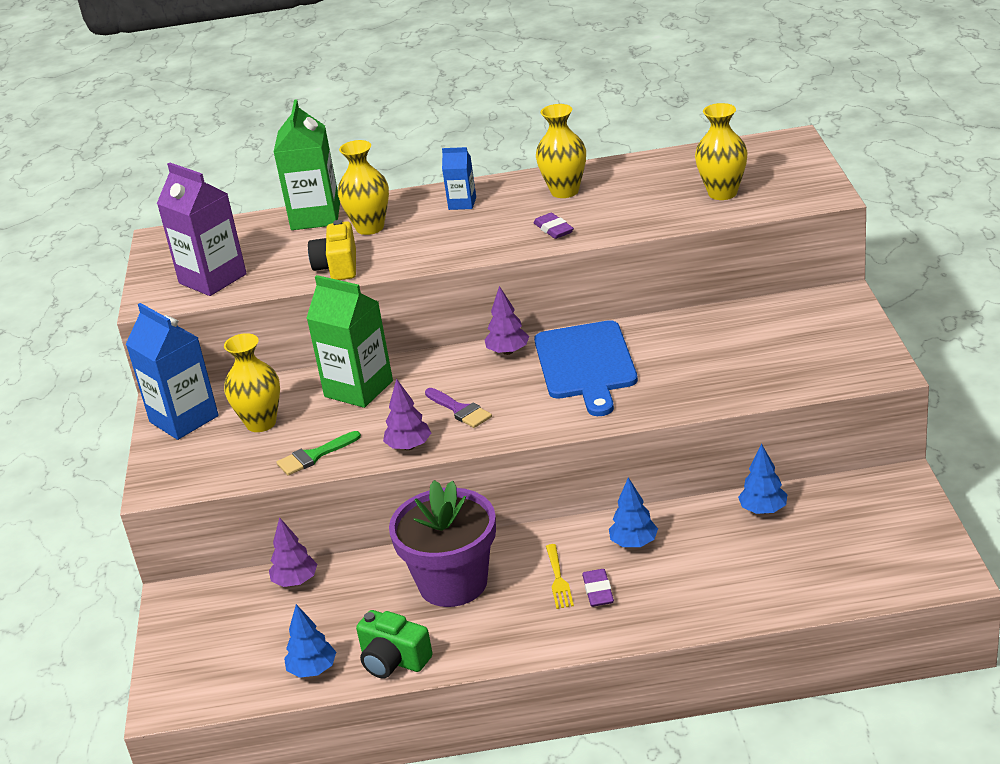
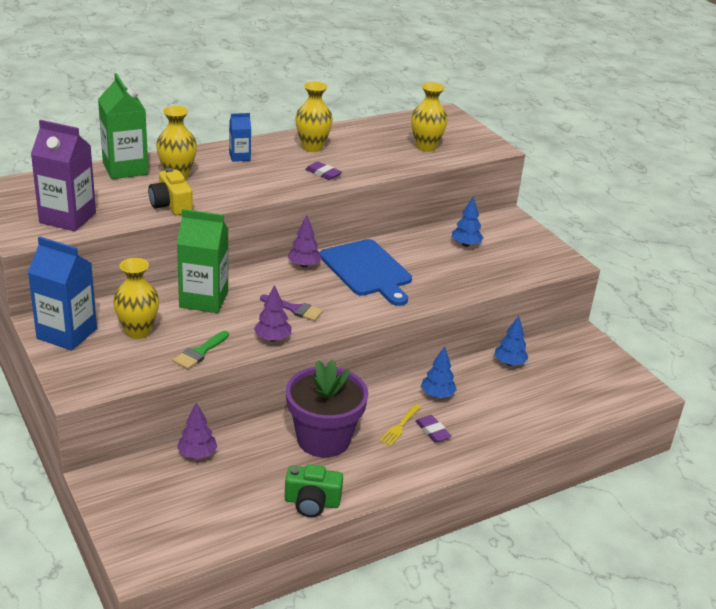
camera: 30 degrees left, 0 degrees up
(313, 670) = (252, 520): blue tree -> blue tree (465, 244)
(558, 579) = (400, 426): yellow fork -> yellow fork turned 60 degrees clockwise

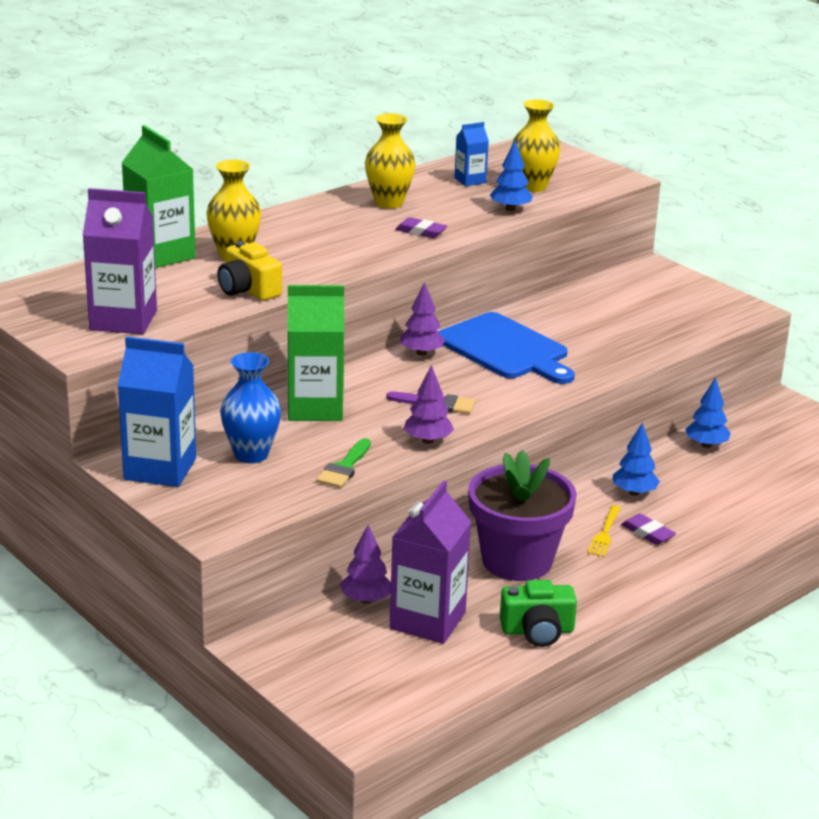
camera: 10 degrees left, 5 degrees down
(138, 331) = (251, 454): yellow vase -> blue vase
(234, 479) = (427, 620): none -> purple carton
(240, 157) = (302, 224): blue carton -> blue carton (470, 180)
(465, 244) = (613, 305): blue tree -> blue tree (510, 209)

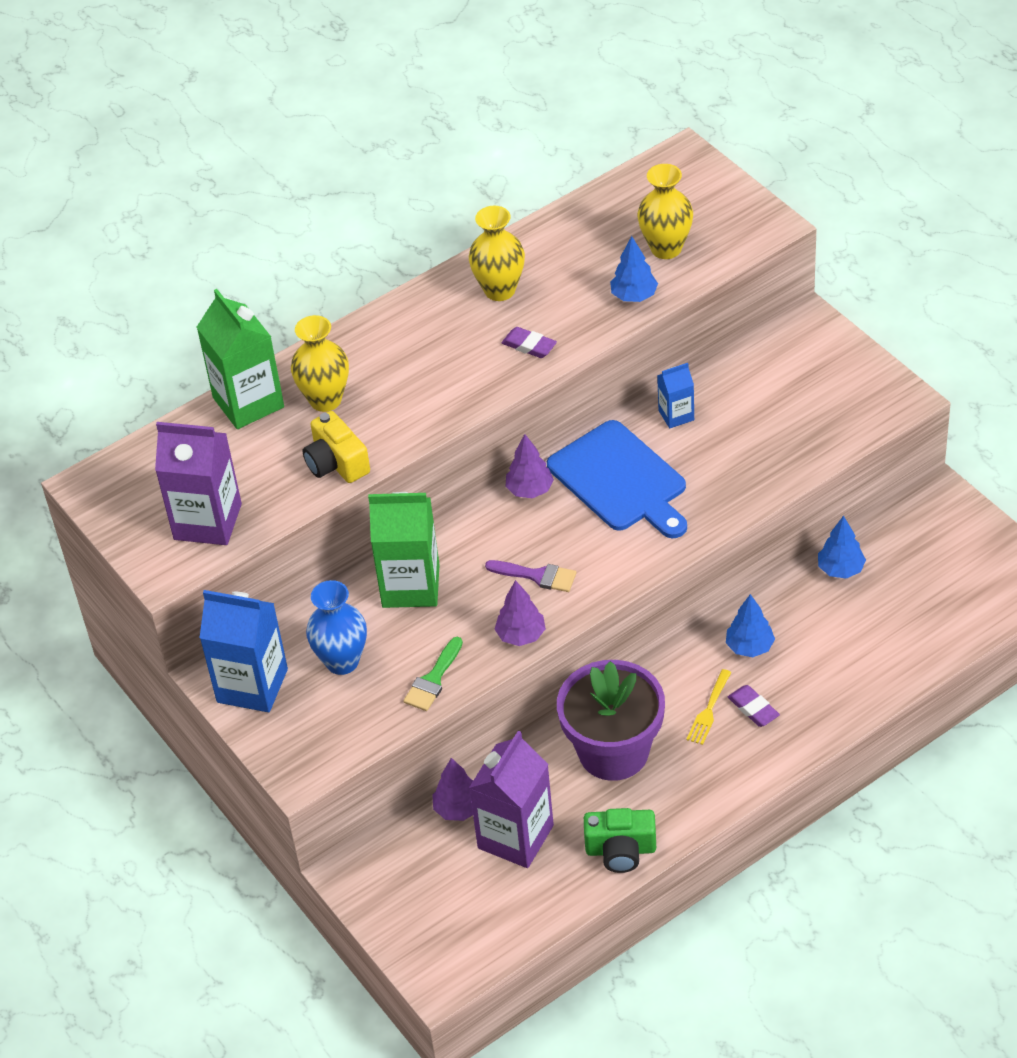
camera: 10 degrees right, 20 degrees up
(470, 180) = (596, 239): blue carton -> blue carton (676, 415)

